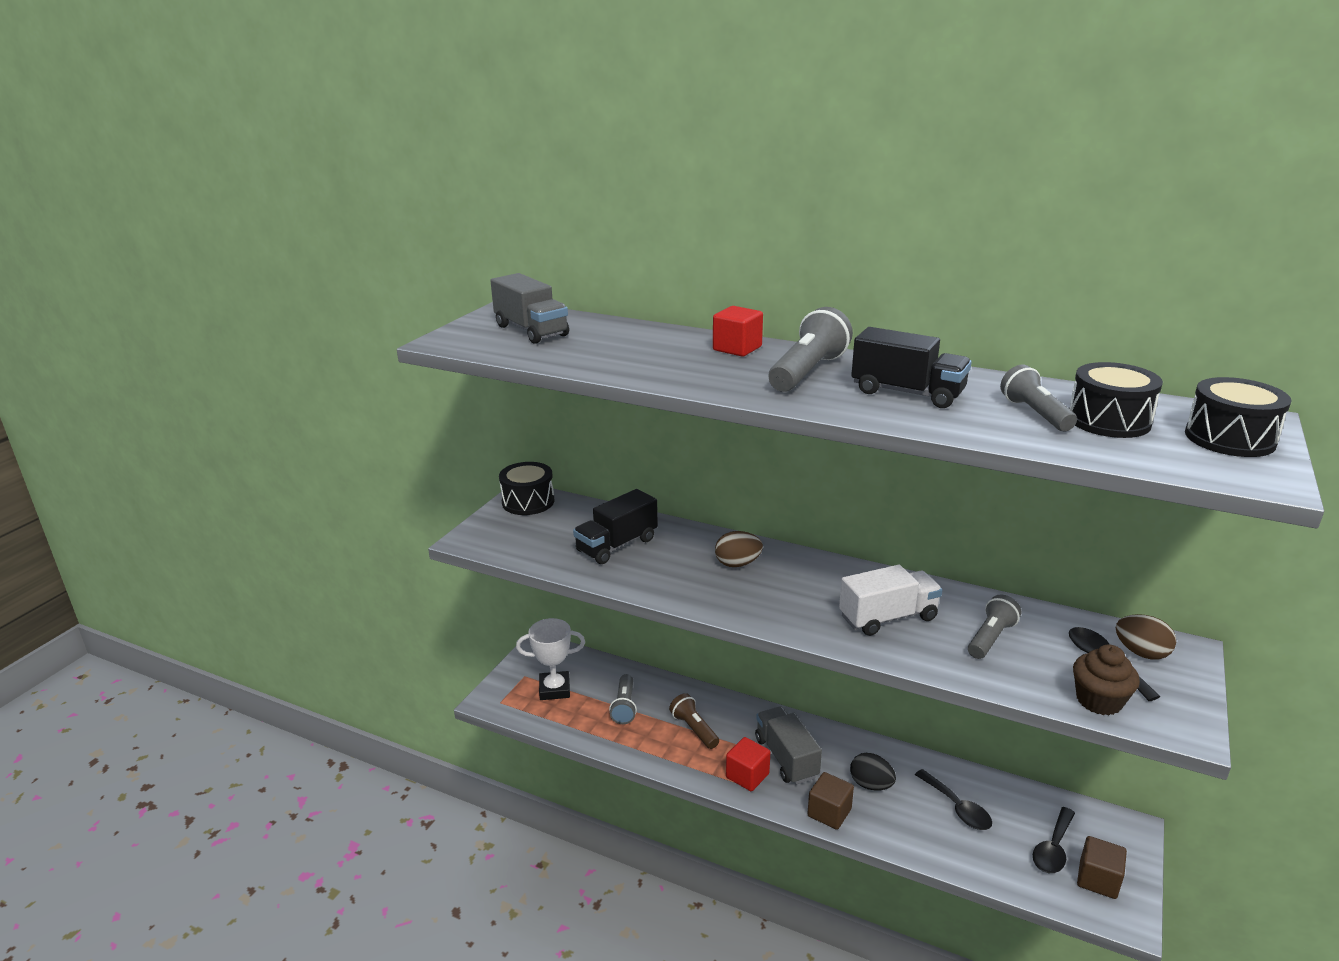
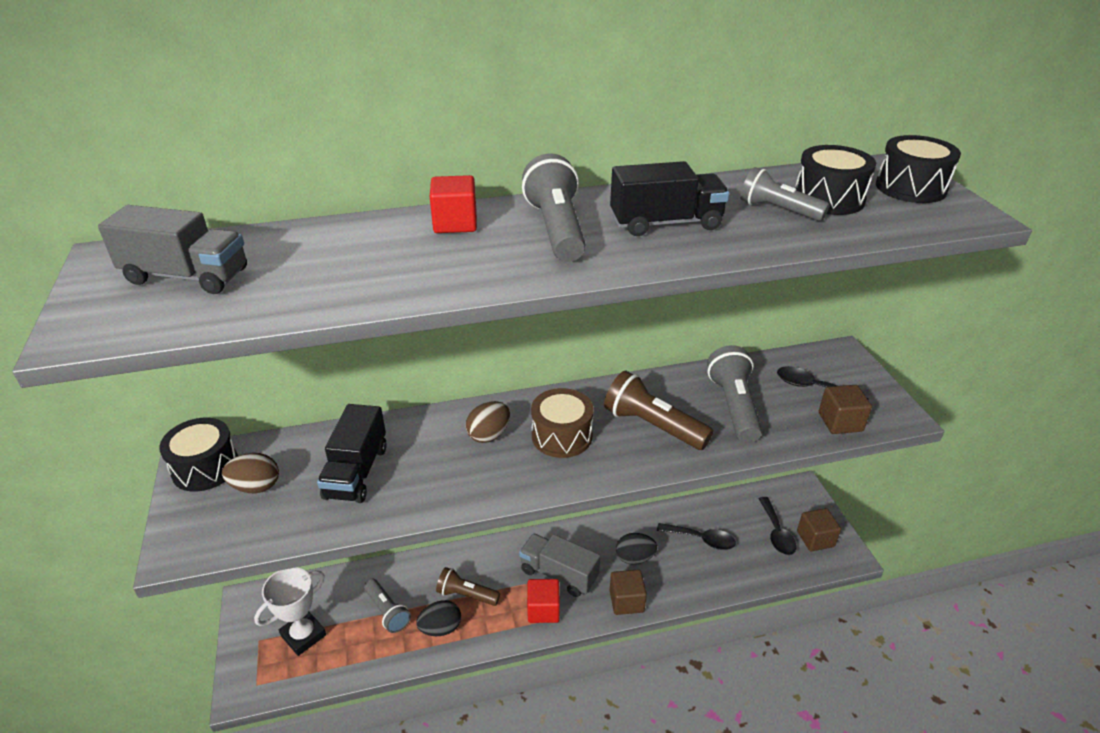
camera: 40 degrees left, 10 degrees up
(653, 740) = (440, 628): none -> black egg
(796, 590) = (561, 436): none -> brown drum
(888, 617) = (652, 426): white truck -> brown flashlight
(990, 638) = (734, 406): grey flashlight -> grey flashlight, size x1.52
(1099, 701) = (840, 422): brown cupcake -> brown cube
(1141, 653) = (824, 369): brown egg -> brown egg (256, 487)

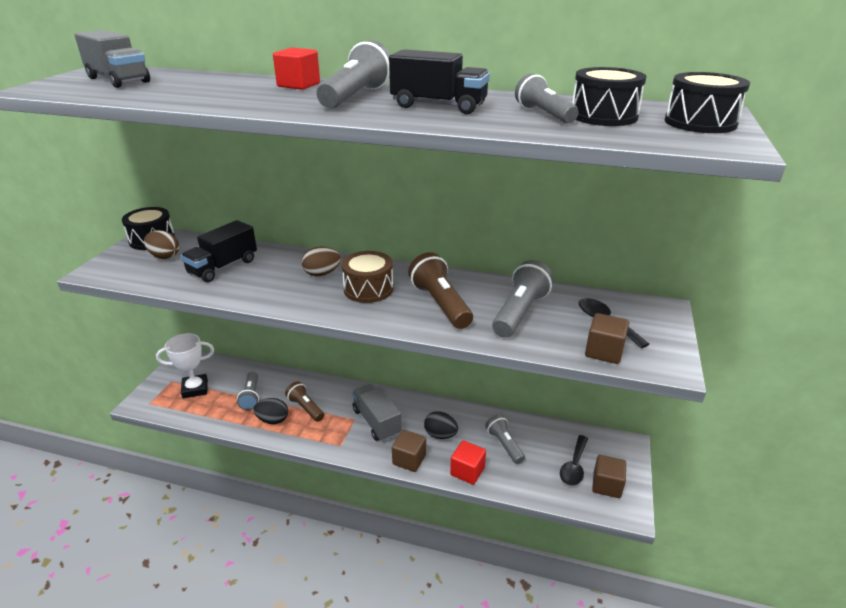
camera: 30 degrees right, 5 degrees down
(543, 610) = (346, 439): red cube -> red cube (467, 471)
(701, 539) = (504, 444): black spoon -> grey flashlight

